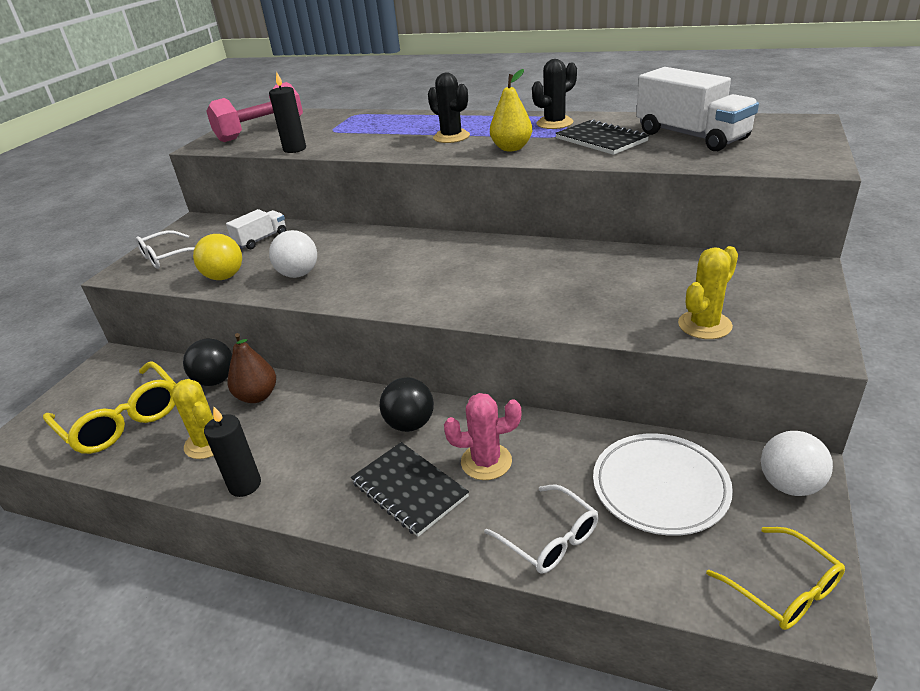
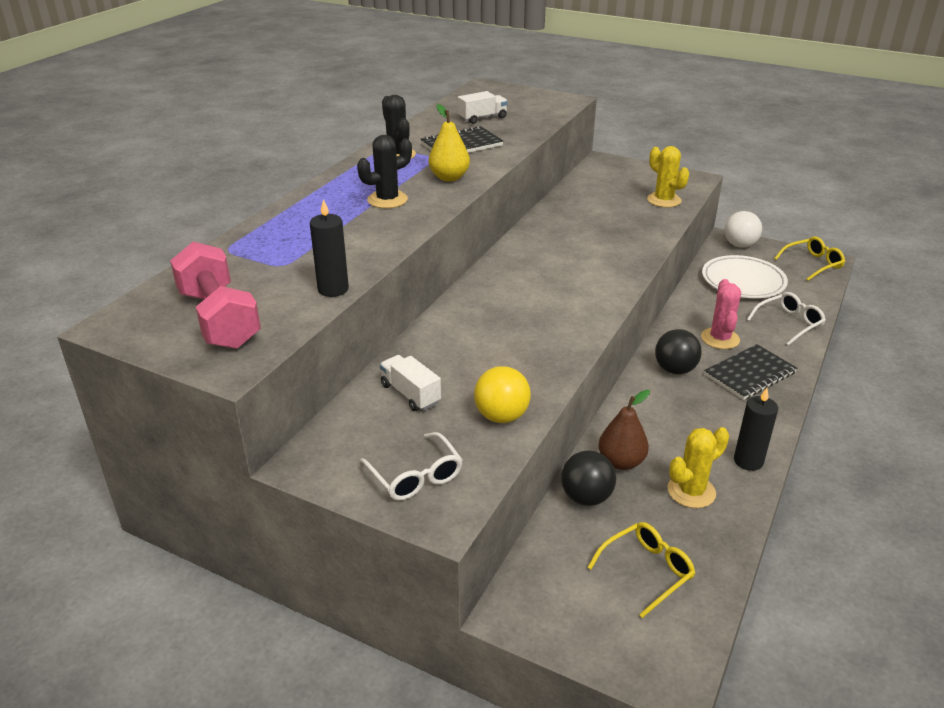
camera: 85 degrees left, 0 degrees up
(122, 419) = (647, 571): yellow glasses -> yellow glasses, size x0.63
(298, 274) = (519, 362): white ball -> none
(691, 136) = (482, 118): white truck -> white truck, size x0.53

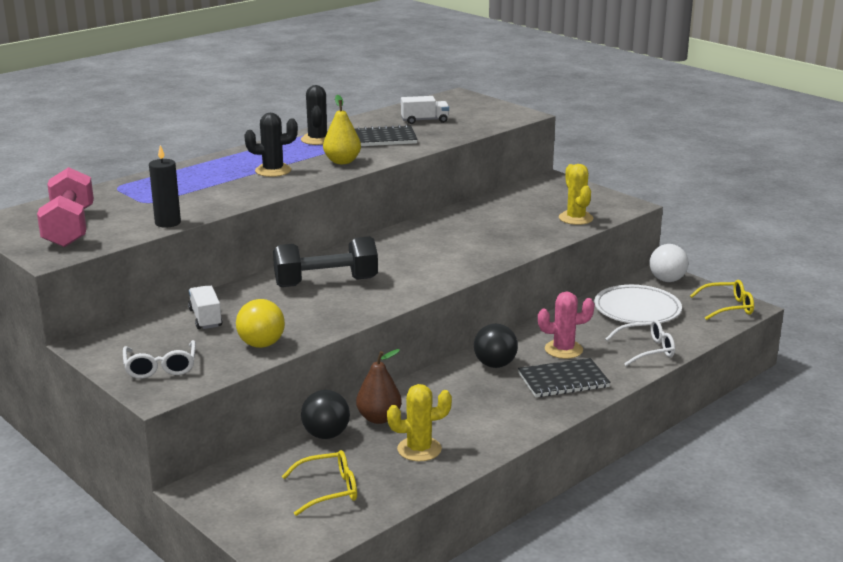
camera: 20 degrees right, 10 degrees down
(499, 319) = (326, 282): none -> black dumbbell
(720, 338) = (563, 349): pink cactus -> pink cactus turned 60 degrees clockwise
(748, 461) = (492, 440): black candle -> none

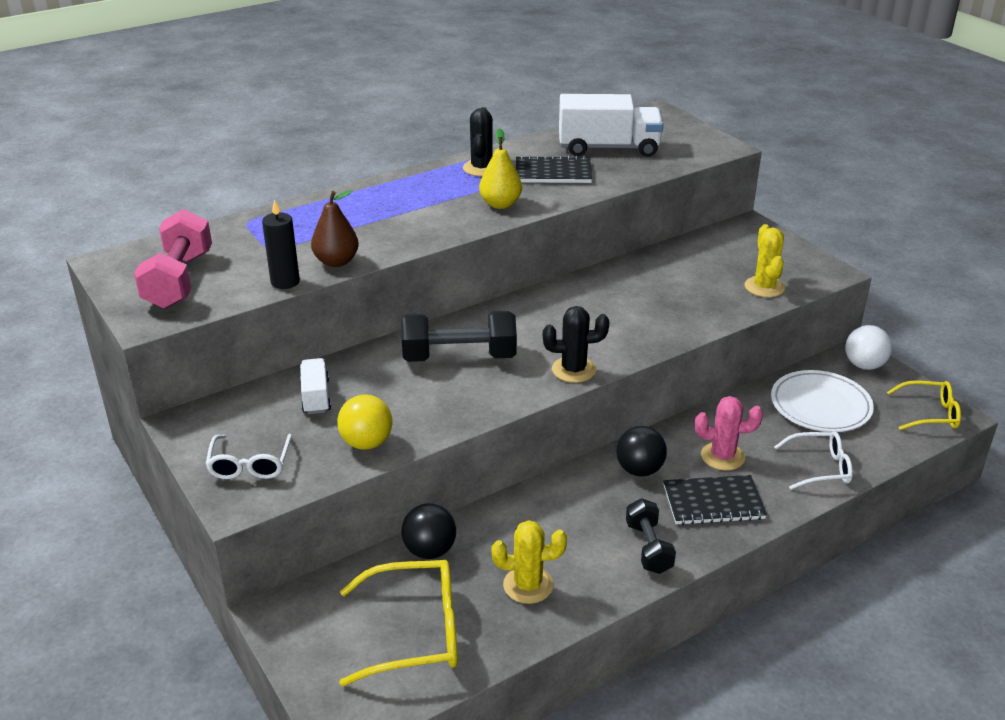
camera: 10 degrees right, 10 degrees up
(273, 170) = (420, 212): black cactus -> black cactus (573, 370)
(329, 490) = (415, 632): yellow glasses -> yellow glasses, size x1.59
(379, 418) = (493, 533): brown pear -> brown pear (336, 262)
(424, 120) = (608, 148): white truck -> white truck, size x1.90
(516, 415) = (648, 548): none -> black dumbbell

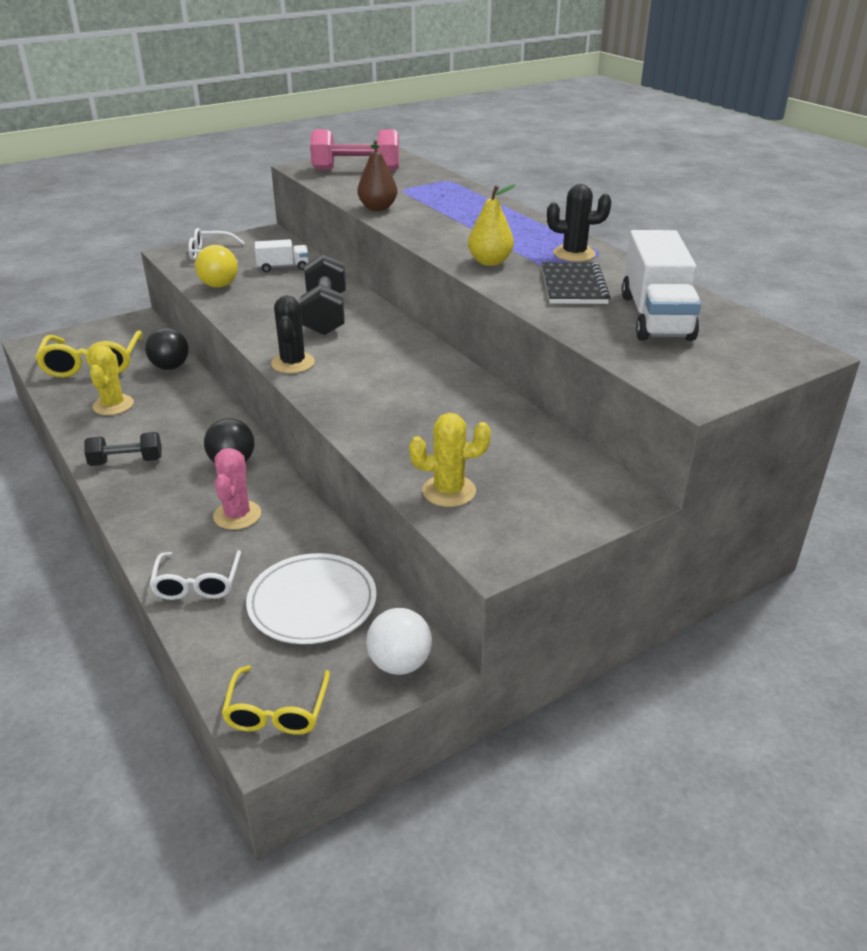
camera: 90 degrees right, 0 degrees up
(285, 282) = (348, 196): black candle -> none
(713, 502) = (170, 502): black notebook -> none

